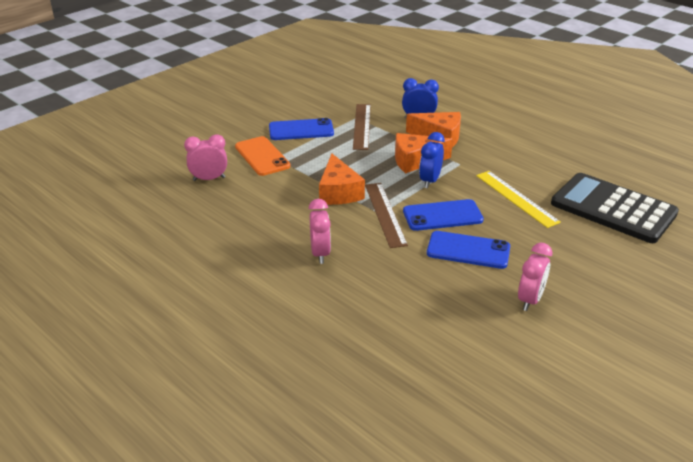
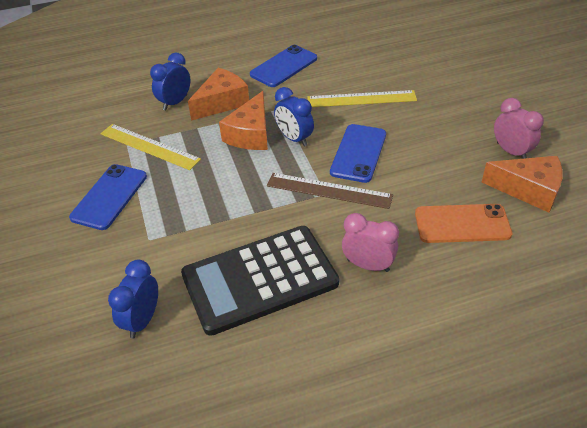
camera: 60 degrees left, 10 degrees up
(209, 179) = (142, 320): pink clock -> blue clock
(262, 156) = (135, 251): orange phone -> orange phone (462, 224)
(338, 192) = (264, 210): orange cheese -> orange cheese (528, 190)
(362, 126) = (149, 146): brown ruler -> yellow ruler
(468, 250) = (422, 159): blue phone -> blue phone (284, 66)
(613, 209) = (412, 57): black calculator -> black calculator (260, 279)

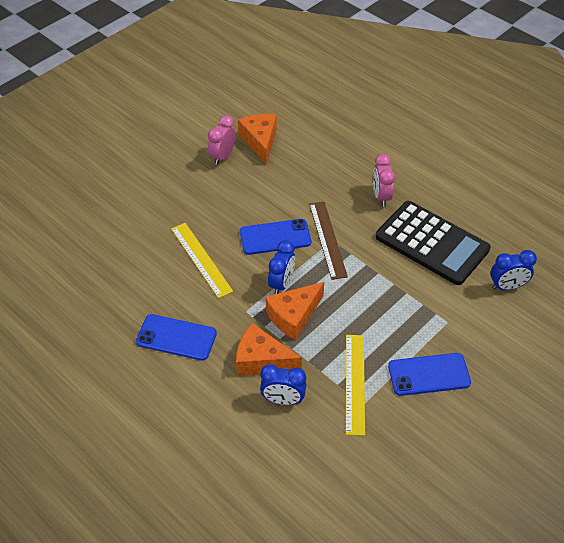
camera: 120 degrees left, 5 degrees up
(250, 134) = (293, 316): orange cheese -> orange cheese turned 150 degrees clockwise
(462, 224) = (314, 164): orange phone -> none

